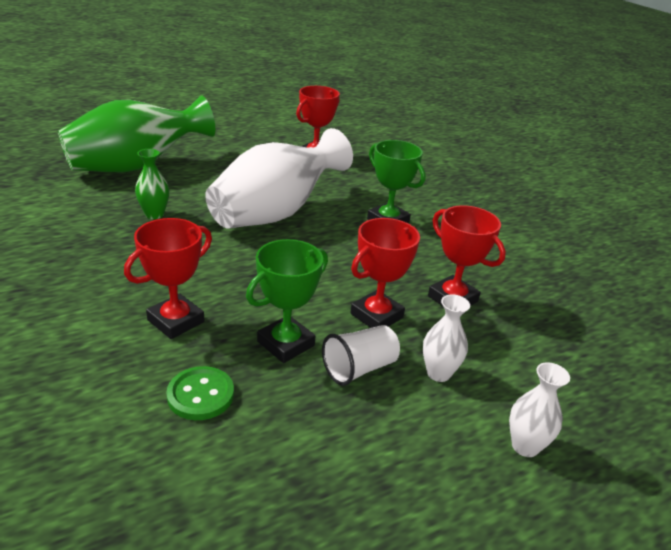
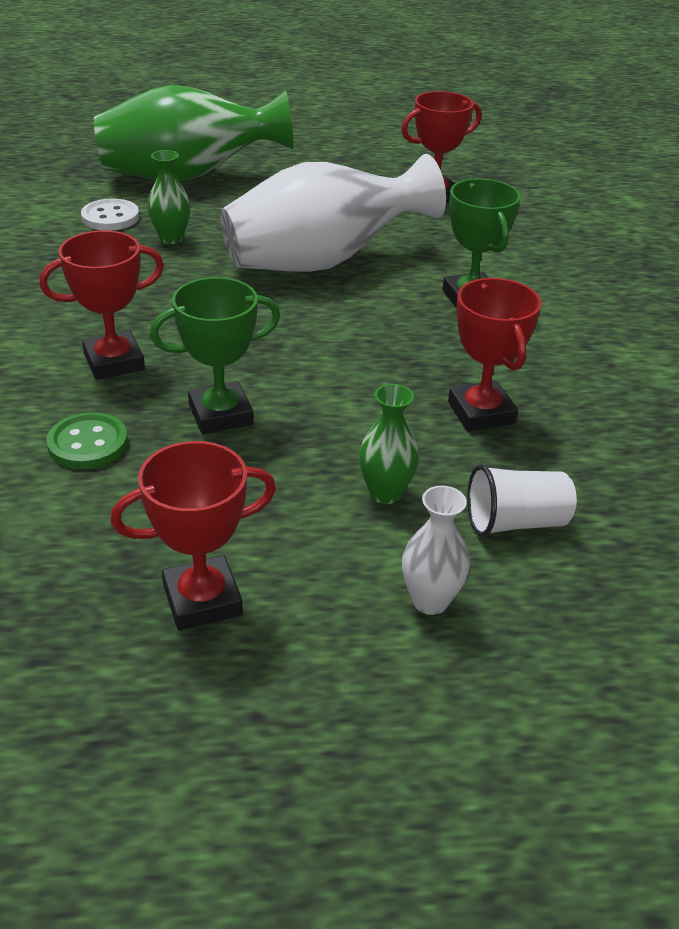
camera: 25 degrees right, 5 degrees up
(95, 206) = (110, 217): none -> white button
(359, 368) = (288, 462): white cup -> white cup (515, 522)
(376, 315) = (358, 409): red trophy -> red trophy (202, 599)
(438, 373) = (385, 493): white vase -> green vase

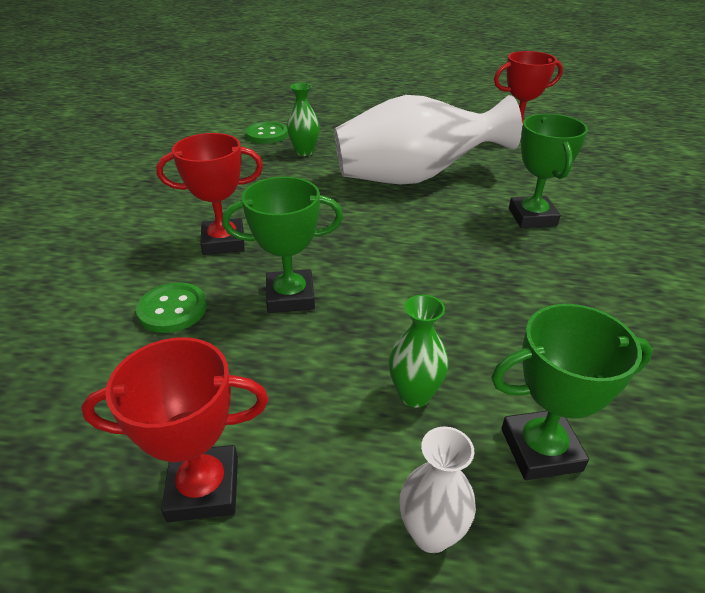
camera: 15 degrees right, 0 degrees up
(110, 217) = (267, 134): white button -> green button
(189, 176) = (333, 111): green vase -> none
(481, 413) = (524, 323): red trophy -> none
(515, 522) = (540, 449): white cup -> green trophy

